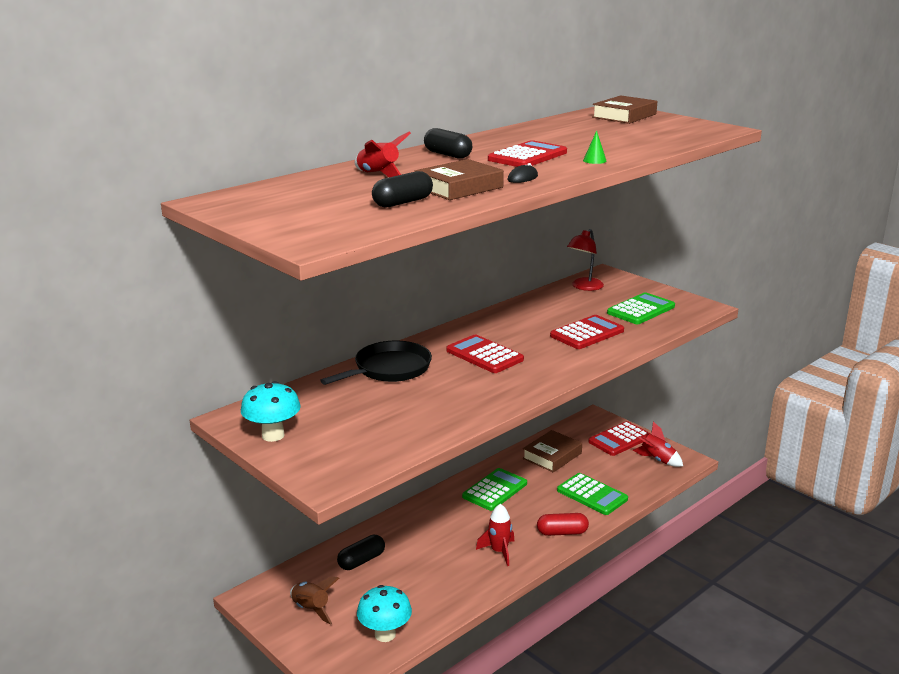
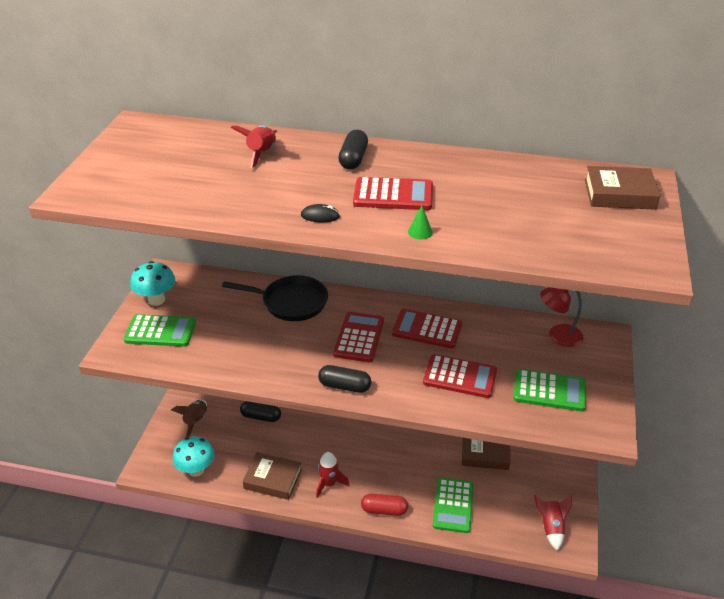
camera: 55 degrees right, 15 degrees up
(403, 202) = (197, 190): black capsule -> black capsule (344, 386)
(459, 187) = (261, 198): brown book -> brown book (272, 479)
(495, 490) = (403, 442): green calculator -> green calculator (160, 331)
(562, 532) = (384, 510): red capsule -> red capsule turned 45 degrees counterclockwise
(619, 439) = (557, 486): red calculator -> red calculator (427, 329)

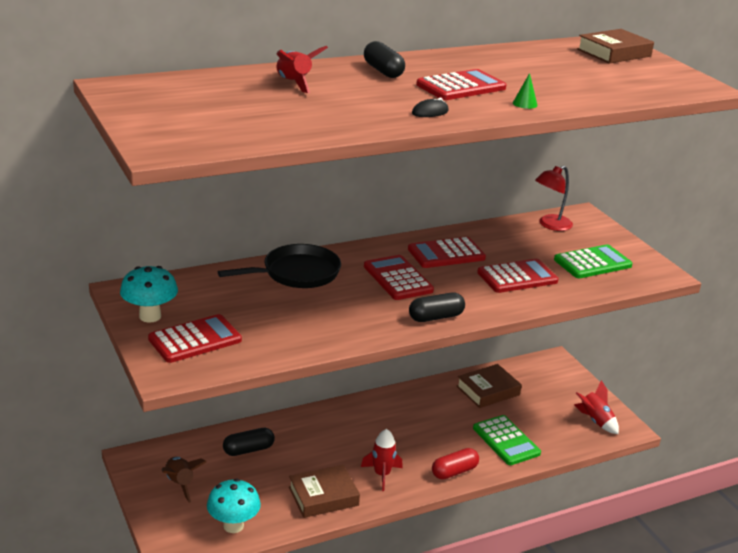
camera: 40 degrees left, 10 degrees down
(160, 331) = (195, 340): green calculator -> red calculator

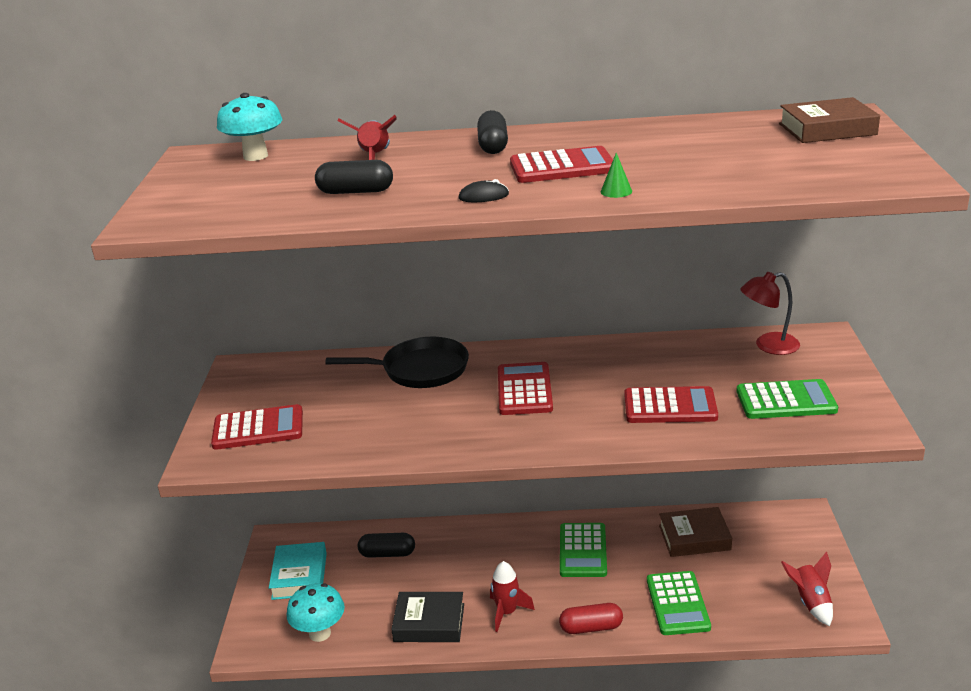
camera: 30 degrees right, 0 degrees up
(150, 316) = (239, 397): turquoise mushroom -> turquoise mushroom (255, 156)
(180, 484) = (299, 576): brown rocket -> turquoise book
(323, 496) = (429, 623): brown book -> black book
(411, 416) = (583, 551): none -> green calculator
(436, 317) = (529, 442): black capsule -> black capsule (355, 192)
(446, 254) = (606, 367): red calculator -> none

